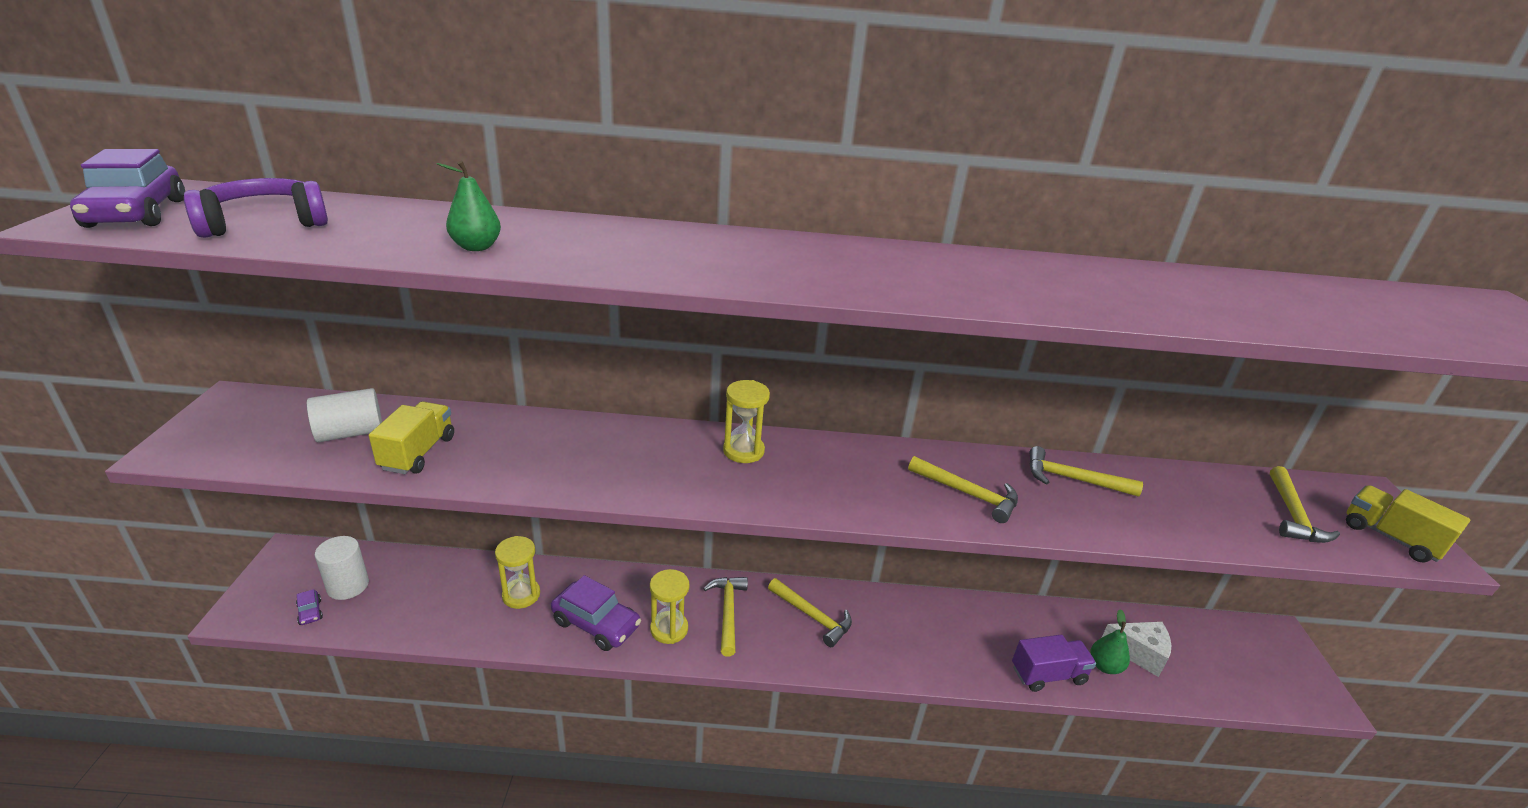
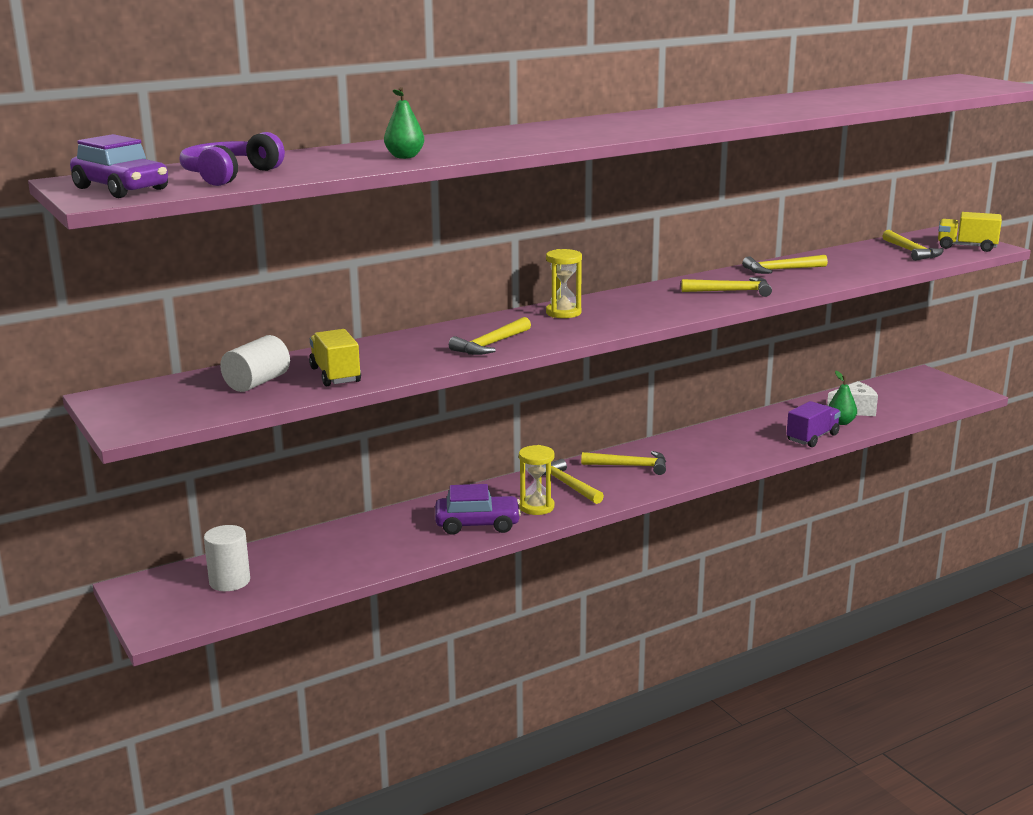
camera: 30 degrees left, 10 degrees down
(310, 612) = (223, 604): purple car -> none
(521, 595) = (392, 533): yellow hourglass -> none
(607, 471) = (491, 345): none -> yellow hammer

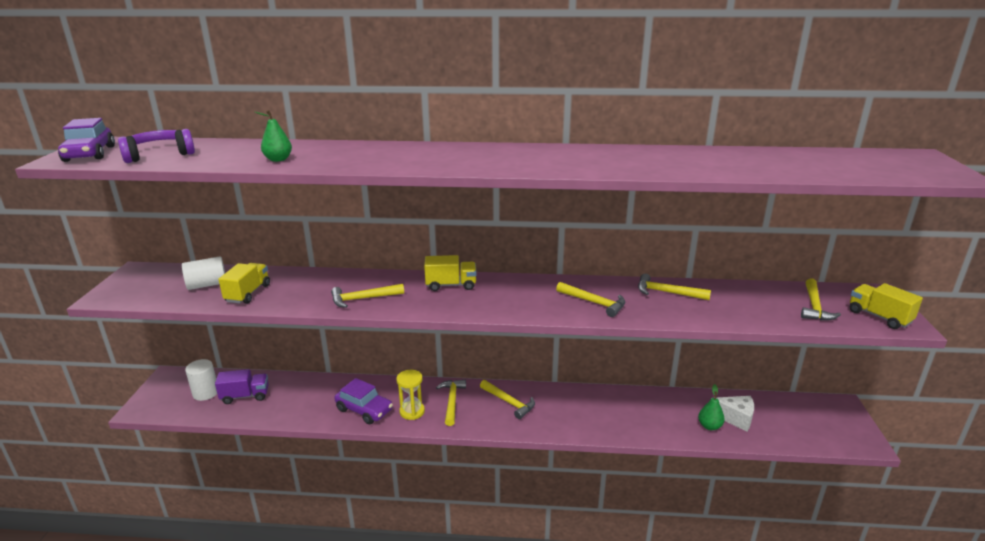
camera: 35 degrees right, 5 degrees up
(563, 313) = (451, 285): yellow hourglass -> yellow truck
(812, 437) = (668, 432): purple truck -> purple truck (245, 396)

